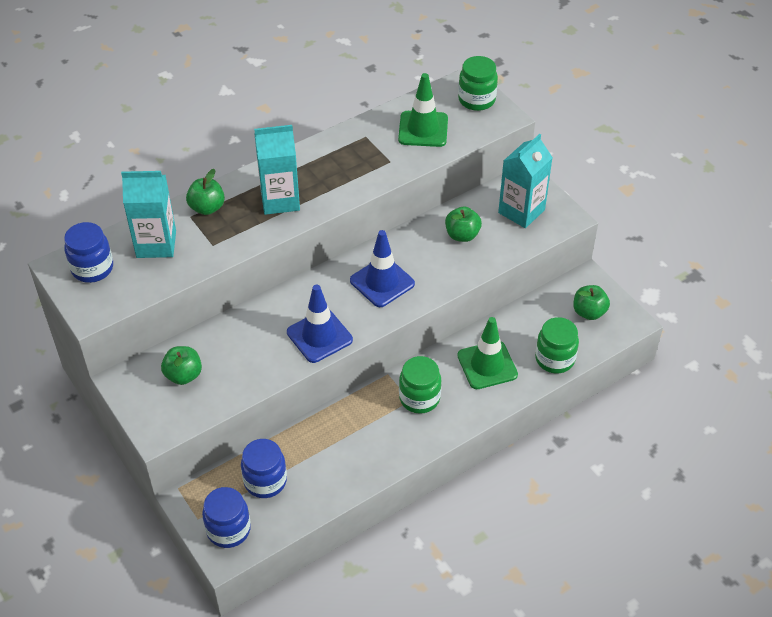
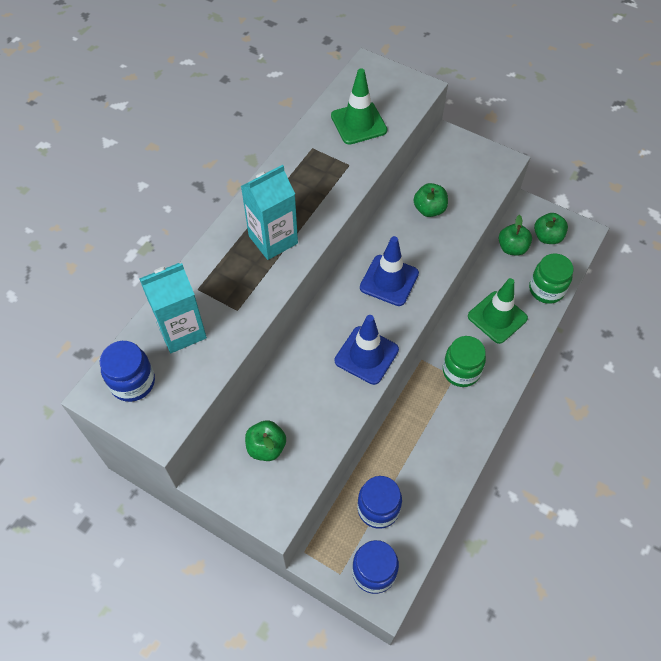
camera: 25 degrees left, 10 degrees up
(207, 208) = (208, 273): green apple -> green apple (512, 248)
(476, 100) = (387, 79): green jar -> none
(521, 211) = (464, 169): turquoise carton -> none

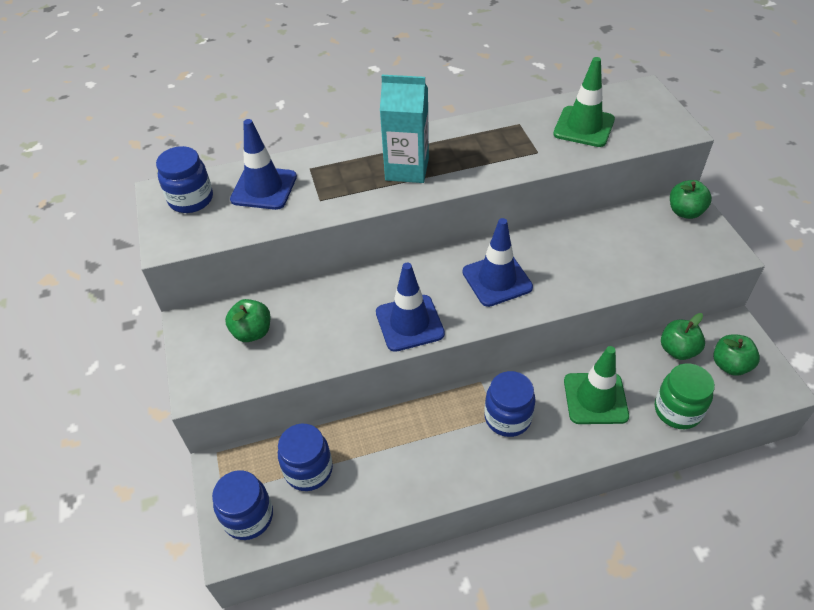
camera: 45 degrees right, 10 degrees down
(181, 331) = (264, 188): turquoise carton -> blue traffic cone
(429, 209) = (601, 248): green apple -> green apple (685, 212)
(461, 371) = (507, 418): green jar -> blue jar

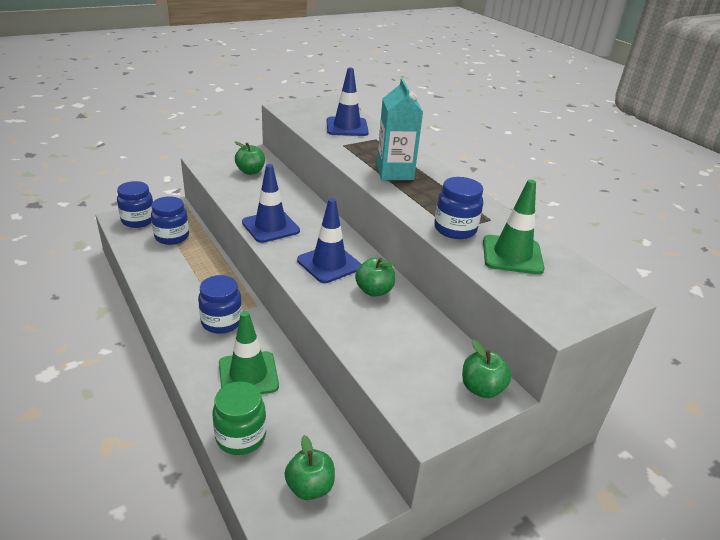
camera: 70 degrees right, 15 degrees down
(191, 199) = (326, 109): blue jar -> blue jar (455, 229)
(678, 350) = (321, 438): green apple -> green apple (374, 291)

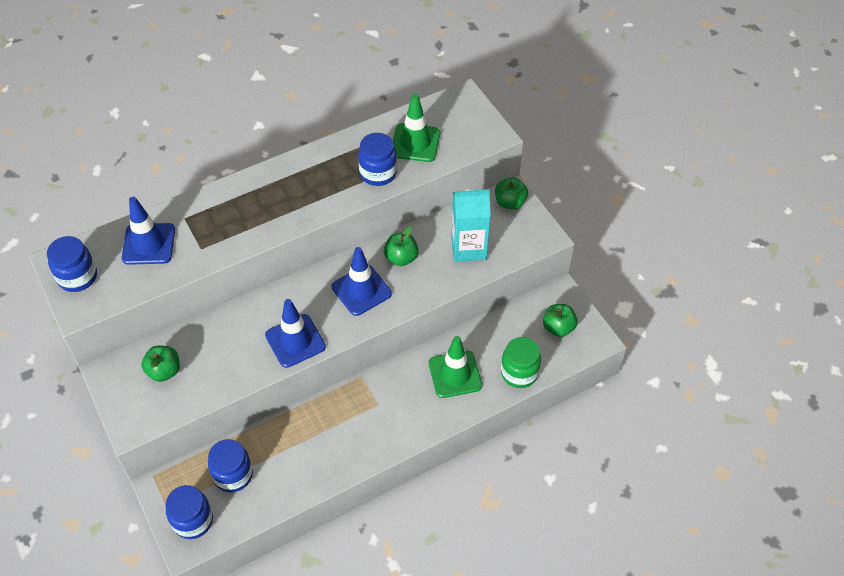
camera: 85 degrees left, 20 degrees up
(221, 322) = (387, 403): blue jar -> blue jar (77, 277)
(394, 172) = (270, 207): turquoise carton -> turquoise carton (468, 248)

